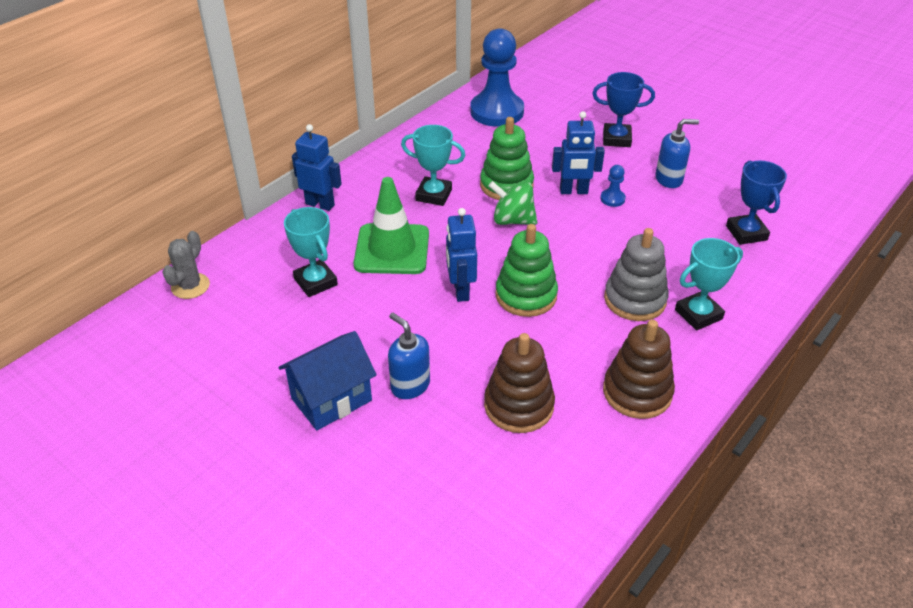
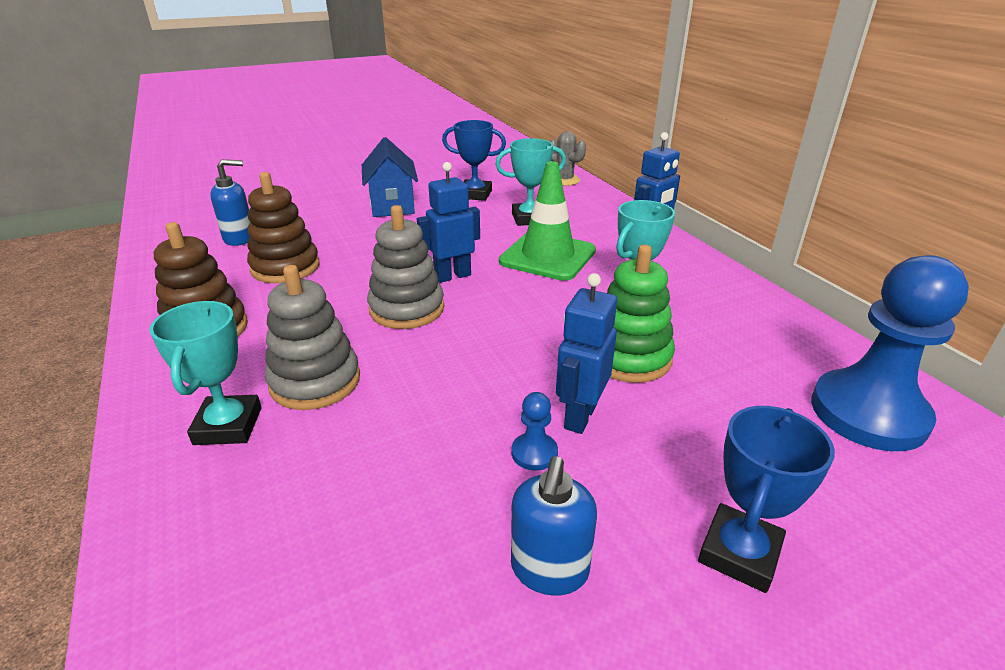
camera: 115 degrees right, 10 degrees down
(410, 385) = (368, 232): blue soap dispenser -> blue soap dispenser (240, 238)
(460, 291) = (452, 276): blue robot -> blue robot turned 45 degrees counterclockwise
(512, 220) = (545, 339): green spinning top -> none
(526, 295) = (407, 309): green stacking toy -> grey stacking toy
(746, 233) = (302, 606): blue trophy -> blue trophy (475, 194)

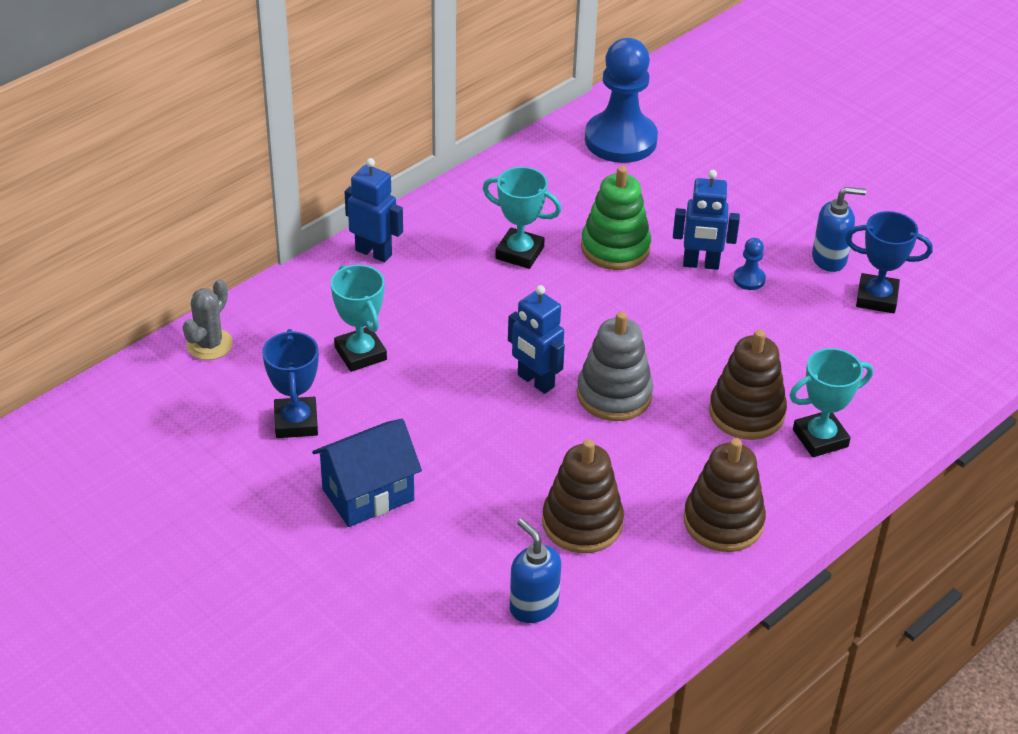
camera: 110 degrees left, 10 degrees up
(315, 381) = (746, 413): grey stacking toy -> brown stacking toy
(547, 256) = (458, 321): green traffic cone -> none
(739, 553) = (774, 195): blue trophy -> blue trophy (876, 298)

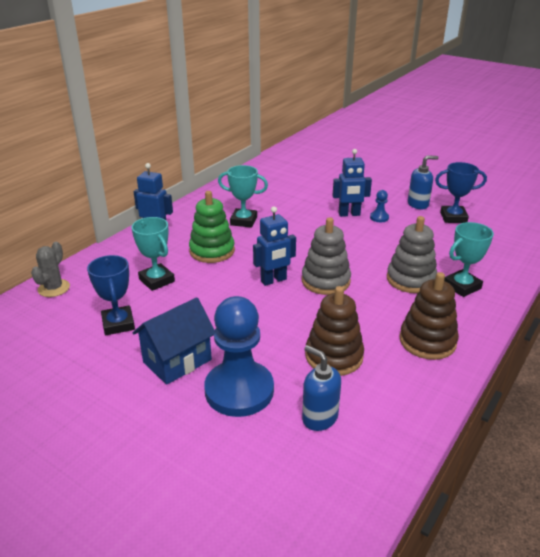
camera: 10 degrees left, 10 degrees down
(535, 381) = (273, 280): blue robot -> blue robot turned 60 degrees counterclockwise
(615, 248) = (298, 213): green stacking toy -> green stacking toy (212, 251)
(620, 140) = (283, 170): blue pawn -> blue pawn (239, 390)
(746, 413) = (411, 279): brown stacking toy -> grey stacking toy

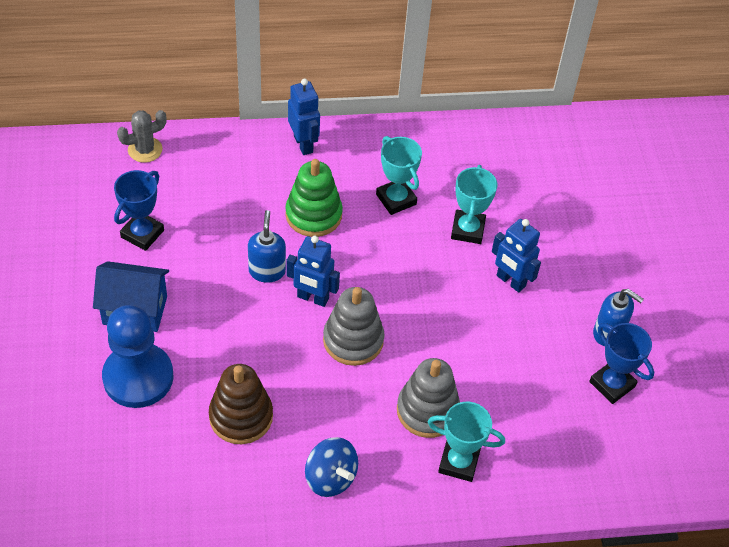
camera: 45 degrees right, 20 degrees up
(156, 280) = (225, 210): turquoise trophy -> turquoise trophy (467, 230)
(319, 417) = (154, 452): blue soap dispenser -> blue soap dispenser (267, 271)
(379, 217) = (533, 313): blue pawn -> none
(427, 341) = (330, 478): brown stacking toy -> blue spinning top

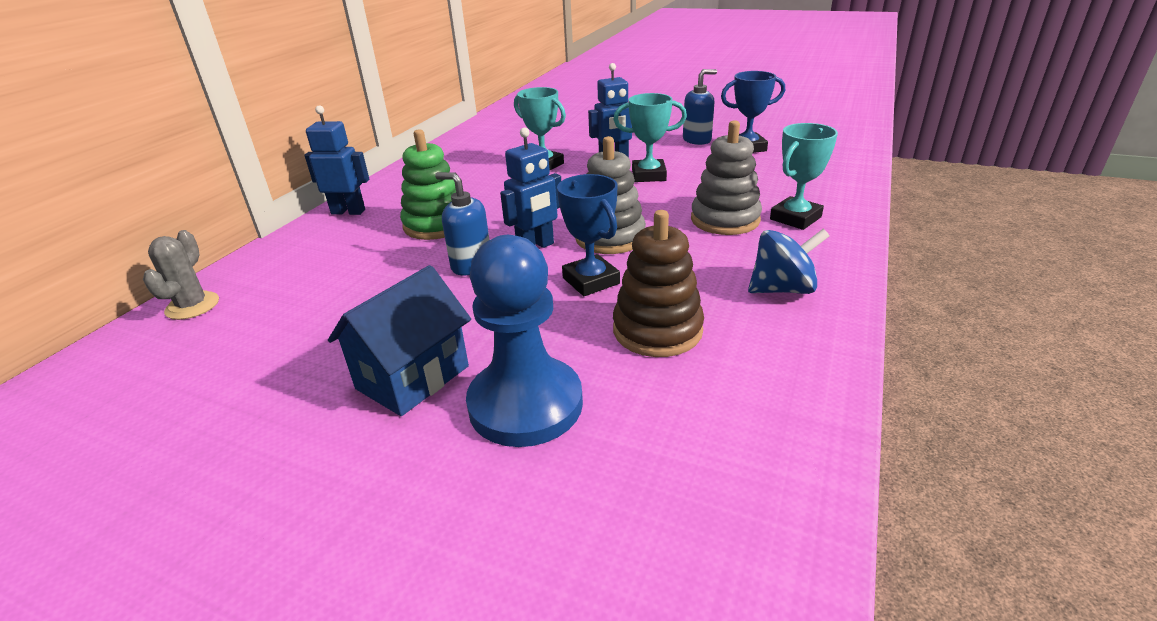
camera: 55 degrees left, 20 degrees down
(142, 234) = (305, 339): blue trophy -> blue trophy (591, 281)
(396, 199) = (473, 185): turquoise trophy -> turquoise trophy (648, 175)

